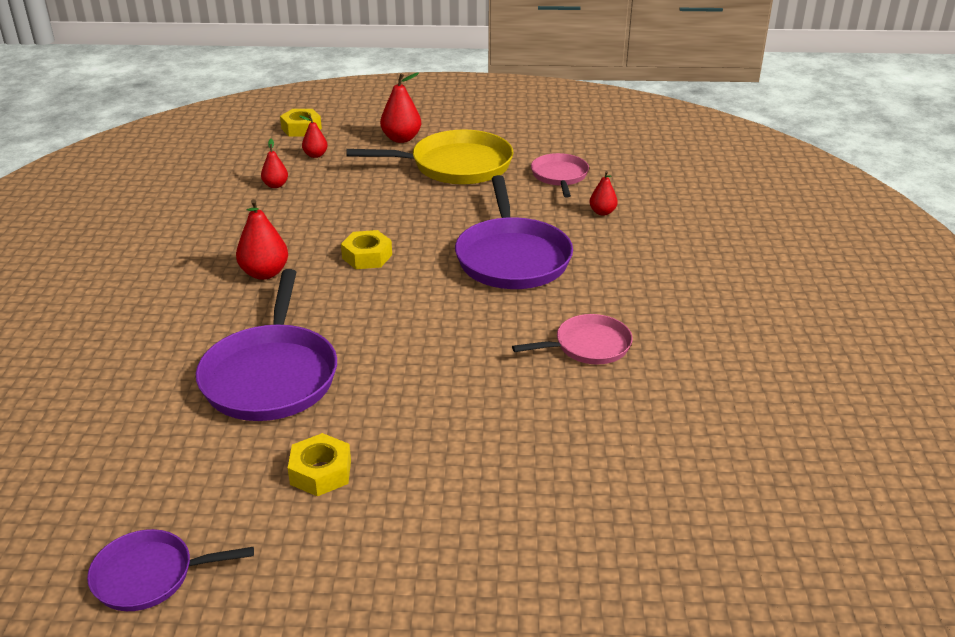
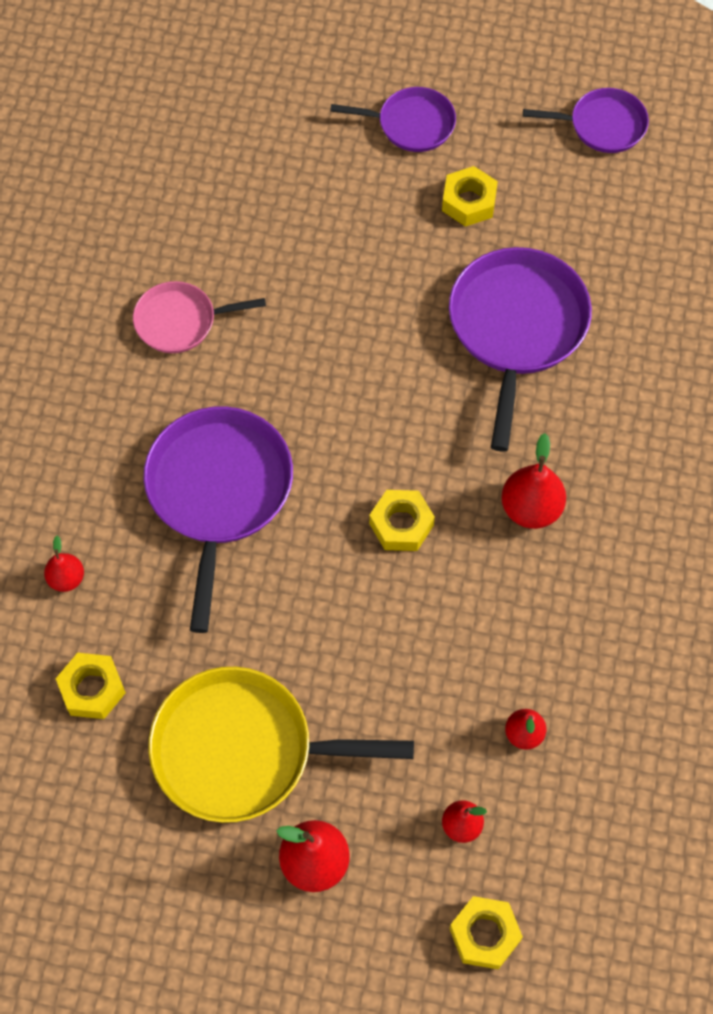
camera: 170 degrees left, 30 degrees up
(395, 544) = (411, 124): none -> purple pan
(559, 176) = (92, 689): pink pan -> yellow nut

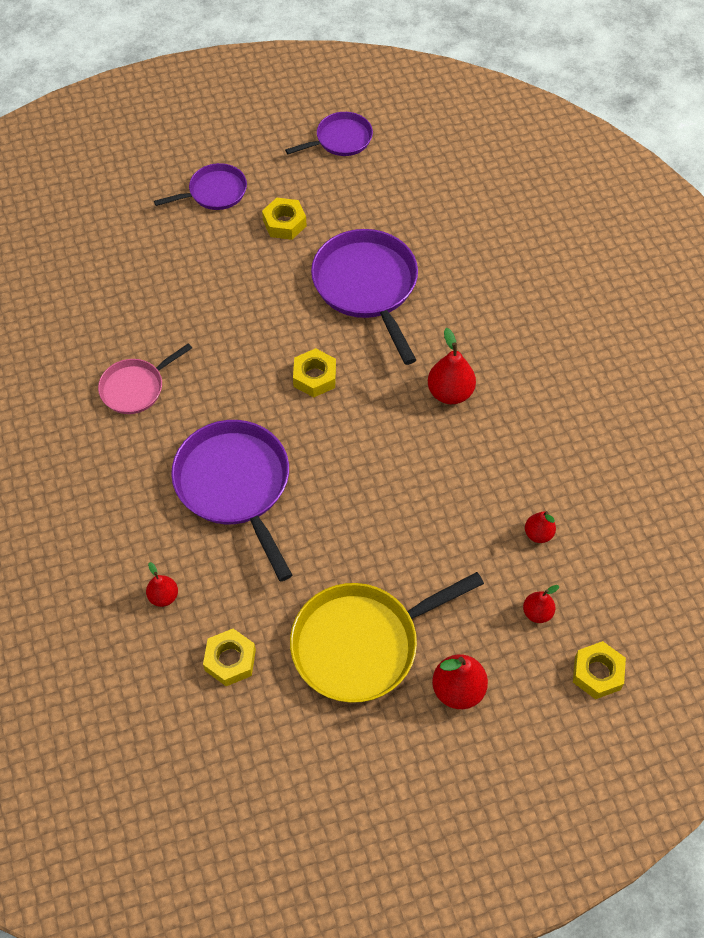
camera: 30 degrees left, 5 degrees down
(401, 524) = (372, 444): yellow nut -> yellow nut (314, 377)

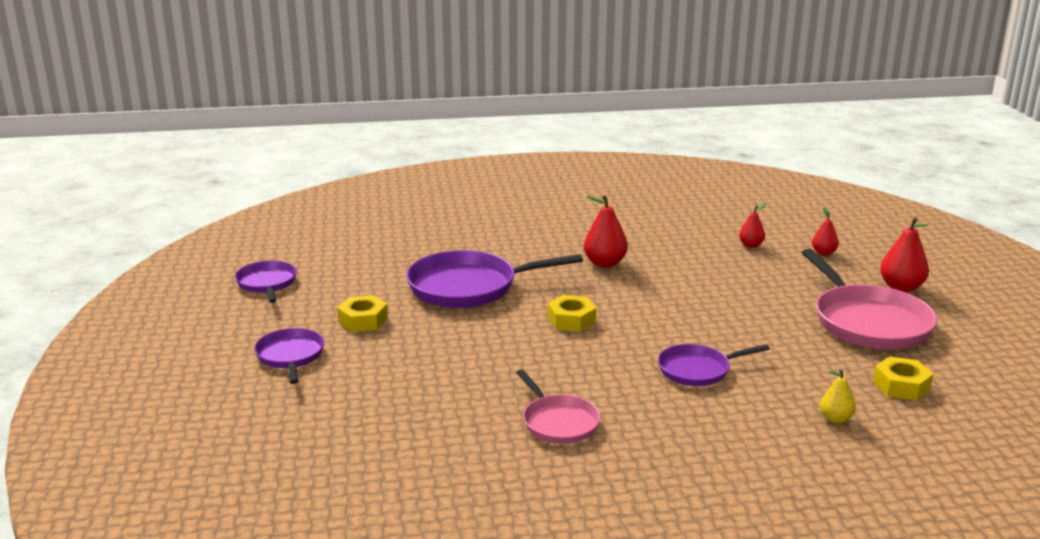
camera: 80 degrees left, 35 degrees down
(163, 596) = (835, 419): red pear -> yellow pear
(235, 485) = (697, 370): purple pan -> purple pan, size x0.57
(361, 644) = (868, 322): yellow pan -> pink pan
(597, 673) = (872, 239): yellow nut -> none

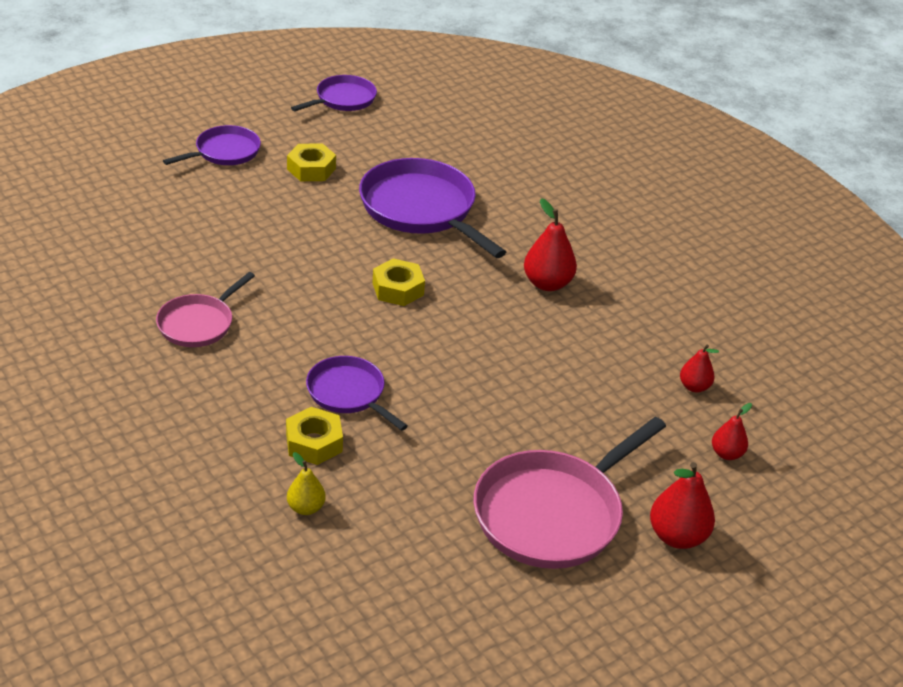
camera: 60 degrees right, 15 degrees up
(901, 386) = (409, 555): yellow nut -> yellow nut (314, 442)

